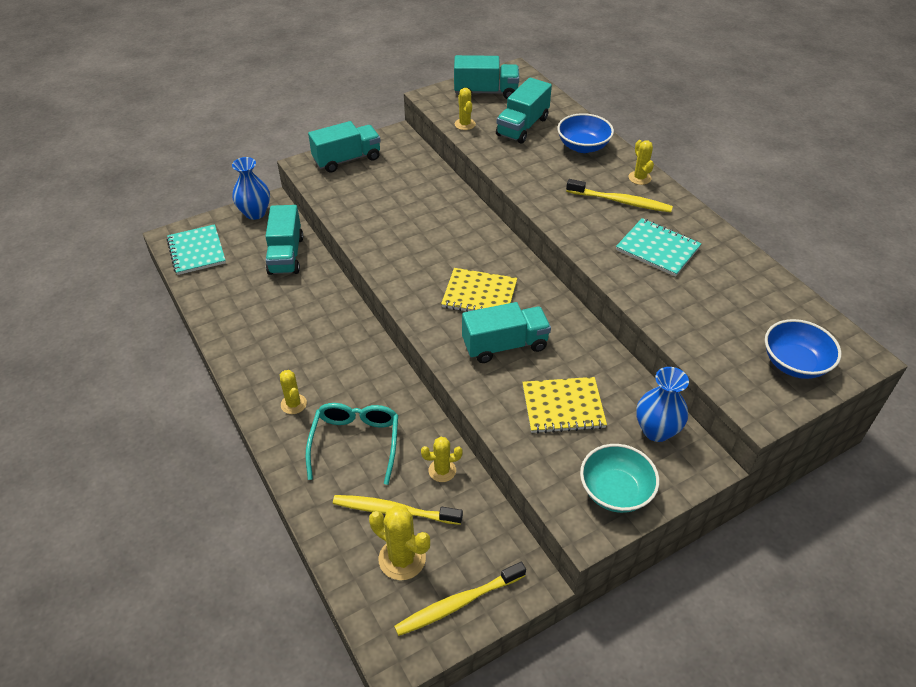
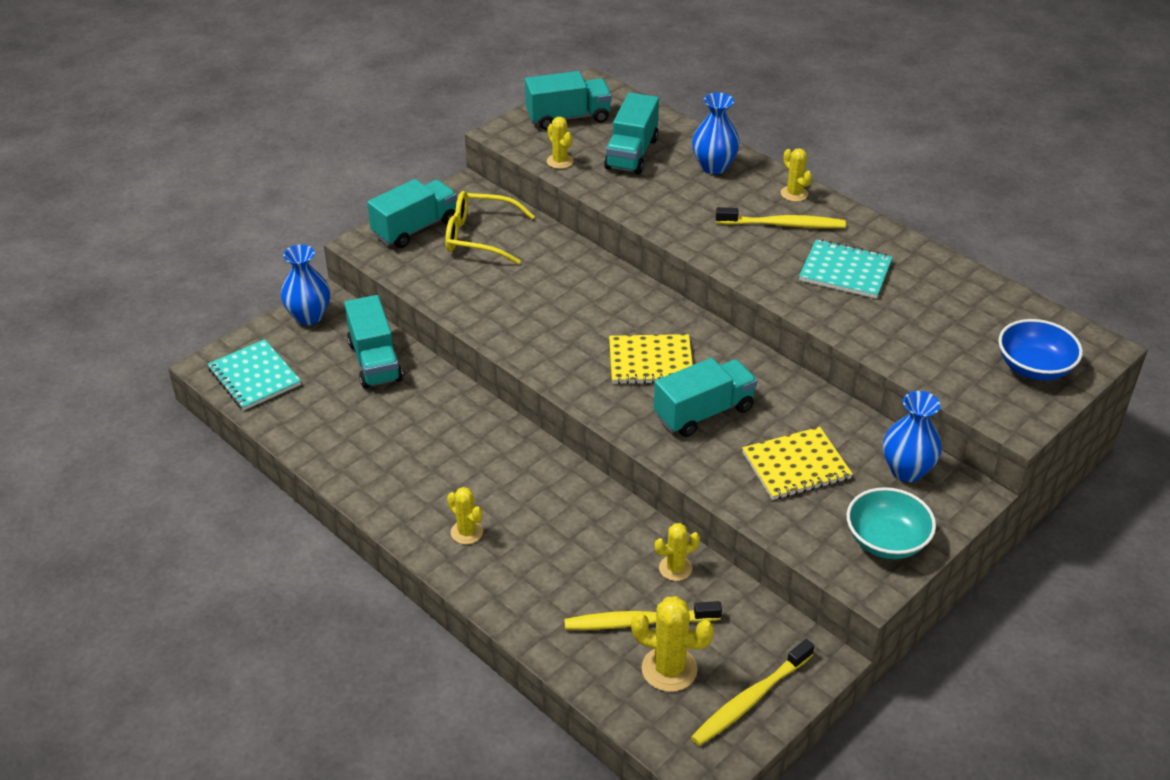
camera: 15 degrees left, 5 degrees down
(355, 443) = (561, 559): turquoise glasses -> none
(391, 173) = (479, 236): none -> yellow glasses
(583, 146) = (714, 167): blue bowl -> blue vase

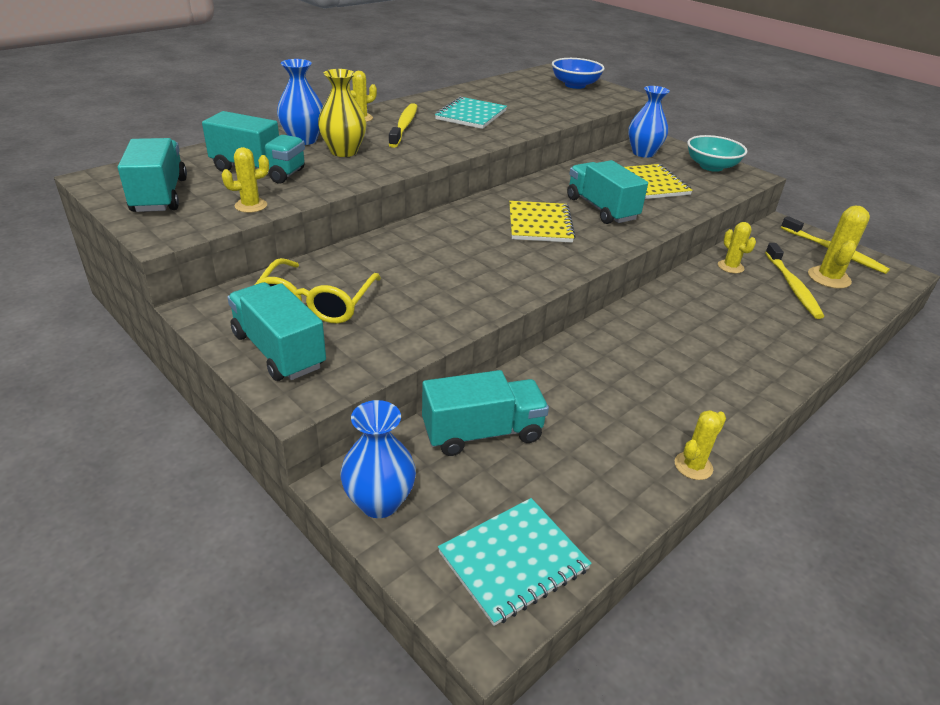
camera: 90 degrees left, 5 degrees down
(466, 532) = (736, 367): yellow cactus -> yellow cactus (693, 466)
(693, 193) = (344, 152): none -> yellow vase

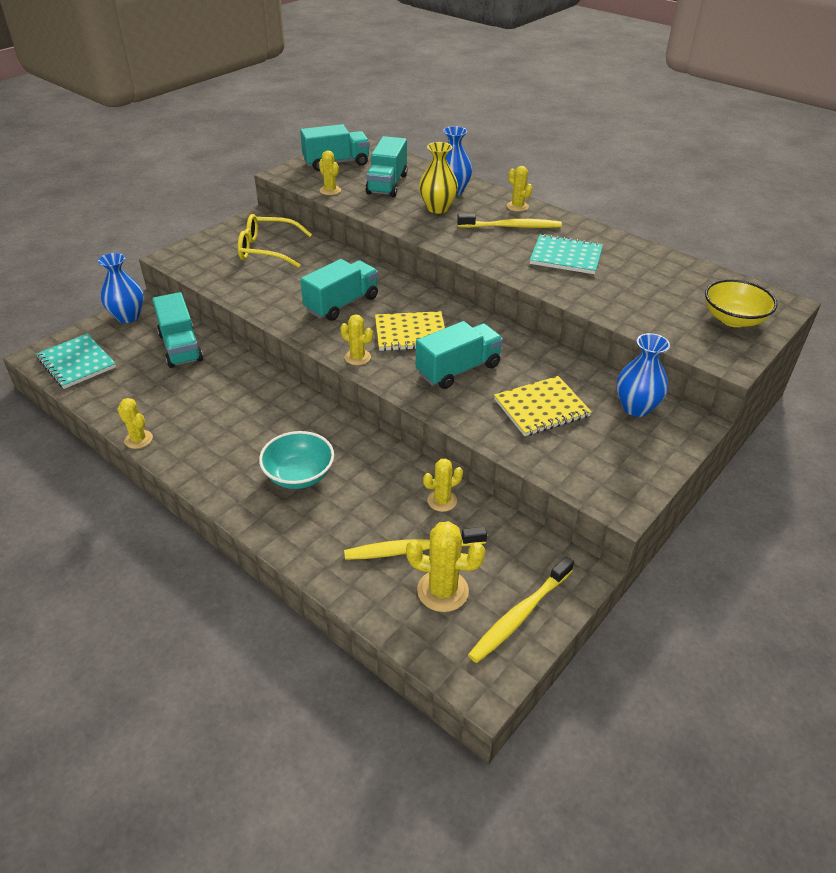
camera: 85 degrees right, 5 degrees up
(279, 351) = (215, 246): turquoise truck -> turquoise truck (342, 304)
(575, 85) = (733, 319): blue bowl -> yellow bowl
(584, 255) = (357, 357): none -> yellow cactus
(711, 166) = (628, 466): turquoise bowl -> turquoise bowl (299, 475)

